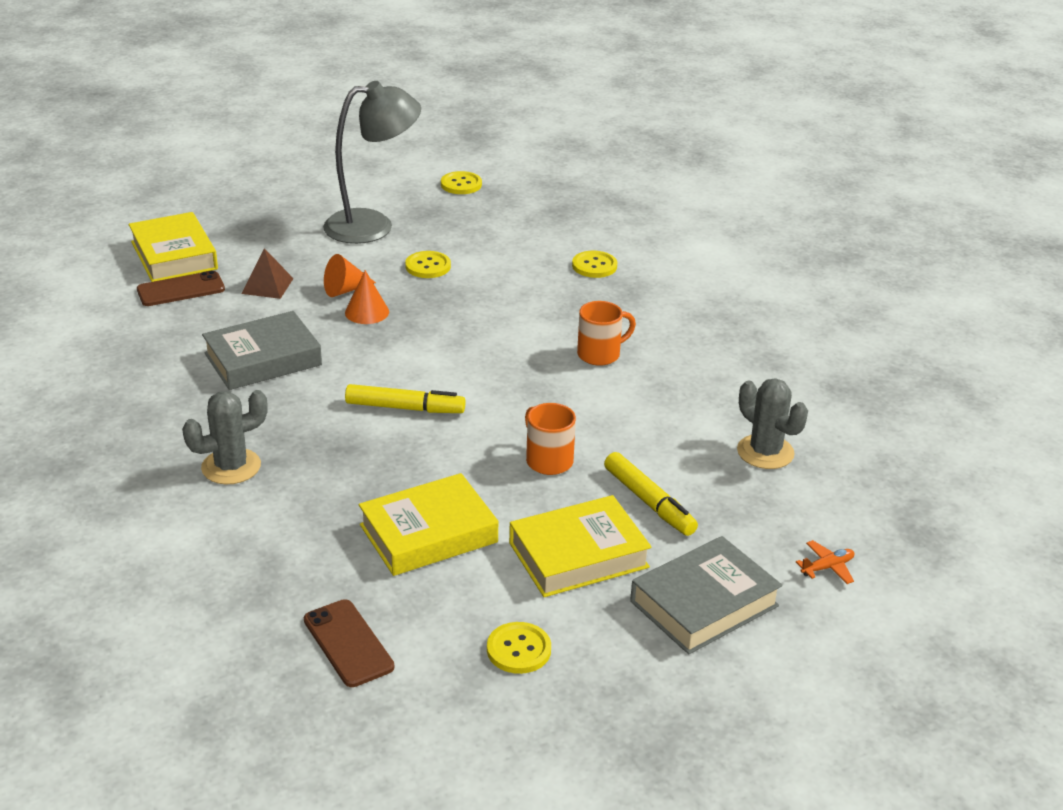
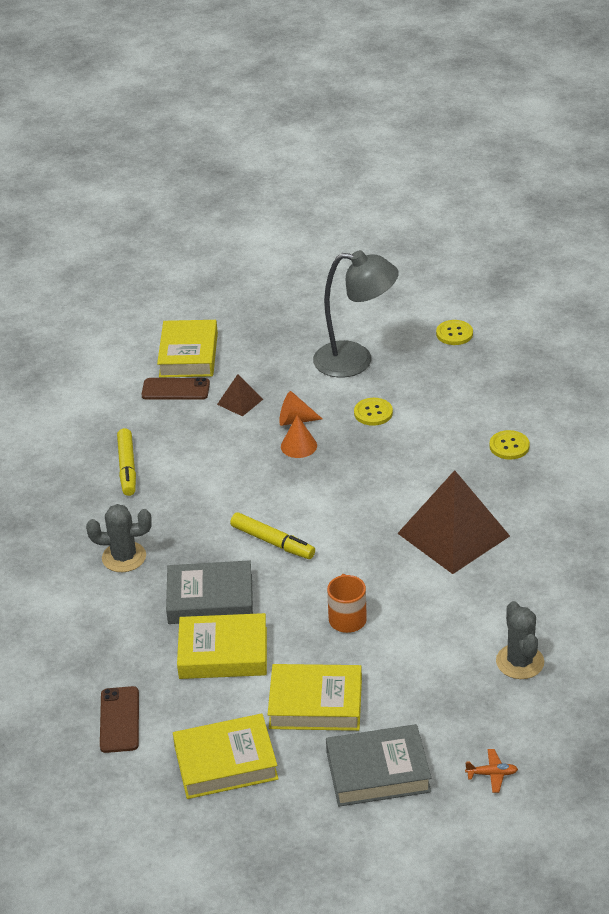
camera: 30 degrees right, 5 degrees up
(263, 359) = (197, 470): grey book -> grey book (210, 599)
(518, 650) = (226, 762): yellow button -> yellow book
(600, 354) = (453, 534): orange mug -> brown pyramid
(648, 501) = (397, 676): yellow marker -> yellow marker (127, 467)

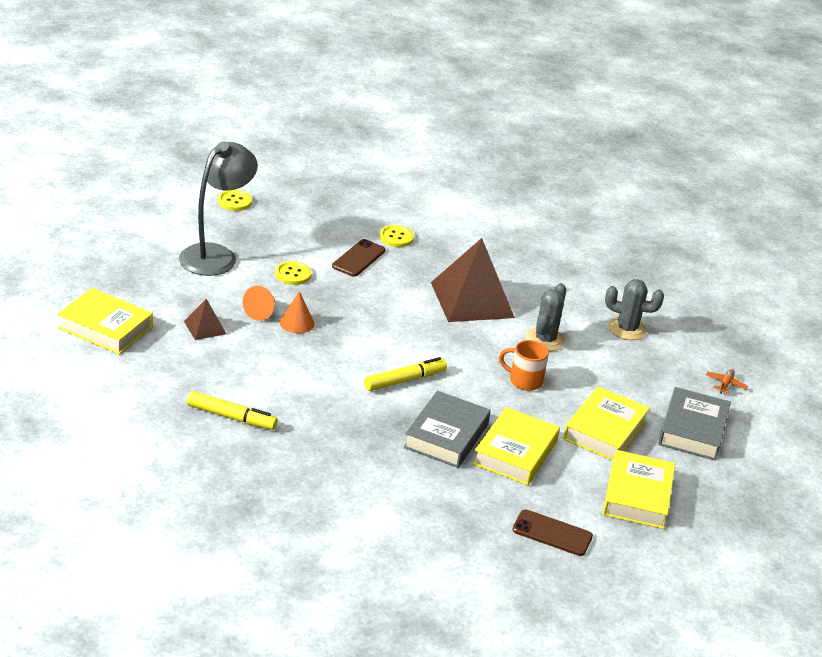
camera: 70 degrees left, 5 degrees down
(124, 557) = (352, 461): grey cactus -> grey cactus (545, 340)
(175, 389) = (148, 352): brown phone -> brown phone (358, 258)

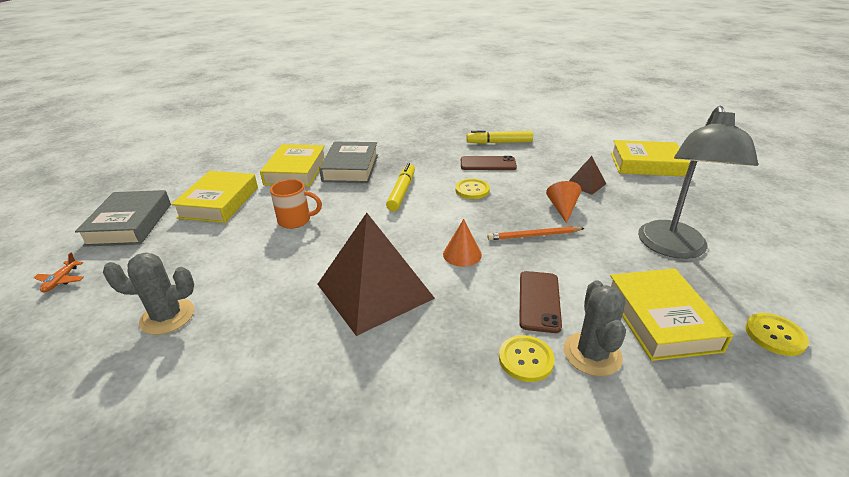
camera: 165 degrees right, 0 degrees up
(293, 274) = (581, 253): yellow button -> yellow button (472, 190)
(297, 323) = (524, 209): orange cone -> orange cone (462, 254)
(315, 298) = (533, 236): none -> orange pencil
(404, 380) = (401, 192): yellow marker -> yellow marker turned 150 degrees clockwise
(545, 340) = (277, 268): grey cactus -> grey cactus (592, 354)
(552, 533) = (266, 141): brown phone -> brown phone (488, 164)
(637, 496) = (200, 170): yellow book -> yellow book (661, 319)

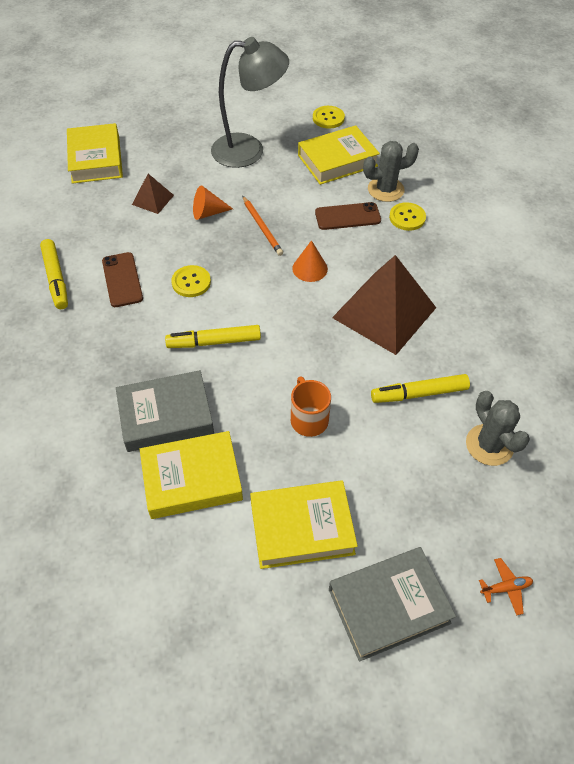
camera: 110 degrees left, 20 degrees up
(262, 287) = (419, 393): none -> yellow marker

